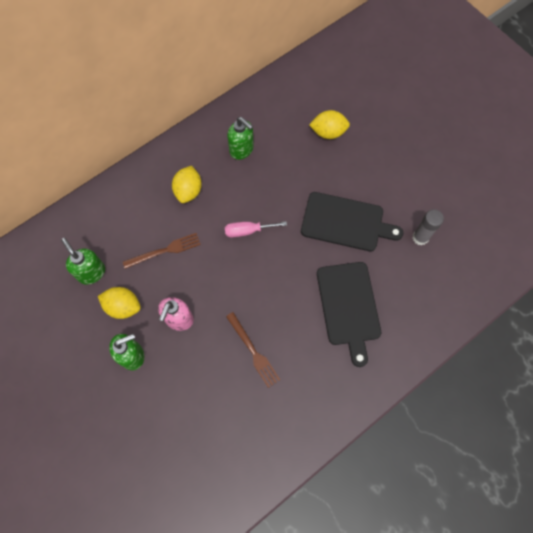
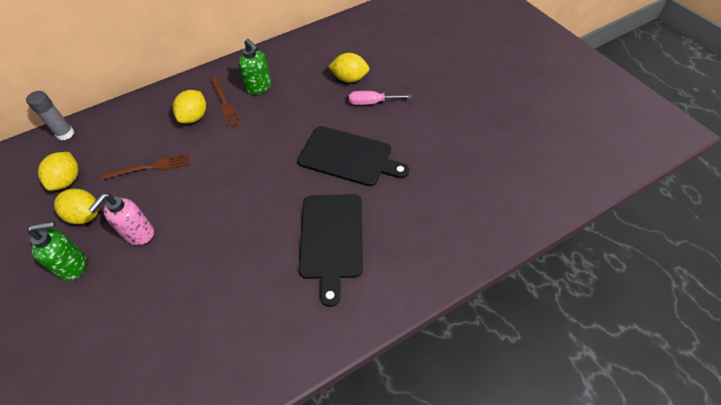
camera: 10 degrees right, 15 degrees down
(91, 272) = (67, 180): green soap dispenser -> yellow lemon
(248, 231) = (242, 156): pink screwdriver -> pink screwdriver (372, 102)
(253, 351) = (209, 276): brown fork -> brown fork (225, 104)
(420, 237) = (428, 177): grey glue stick -> grey glue stick (65, 134)

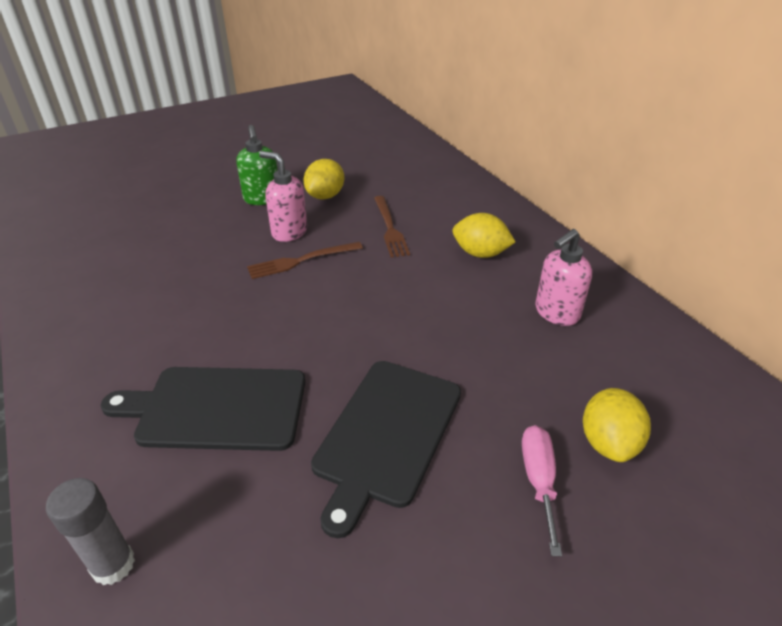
camera: 90 degrees right, 15 degrees down
(65, 134) = (448, 167): grey glue stick -> grey glue stick (113, 565)
(67, 180) = (377, 179): yellow lemon -> none
(225, 104) = (511, 279): brown fork -> brown fork (301, 261)
(259, 87) = (556, 313): green soap dispenser -> pink soap dispenser

